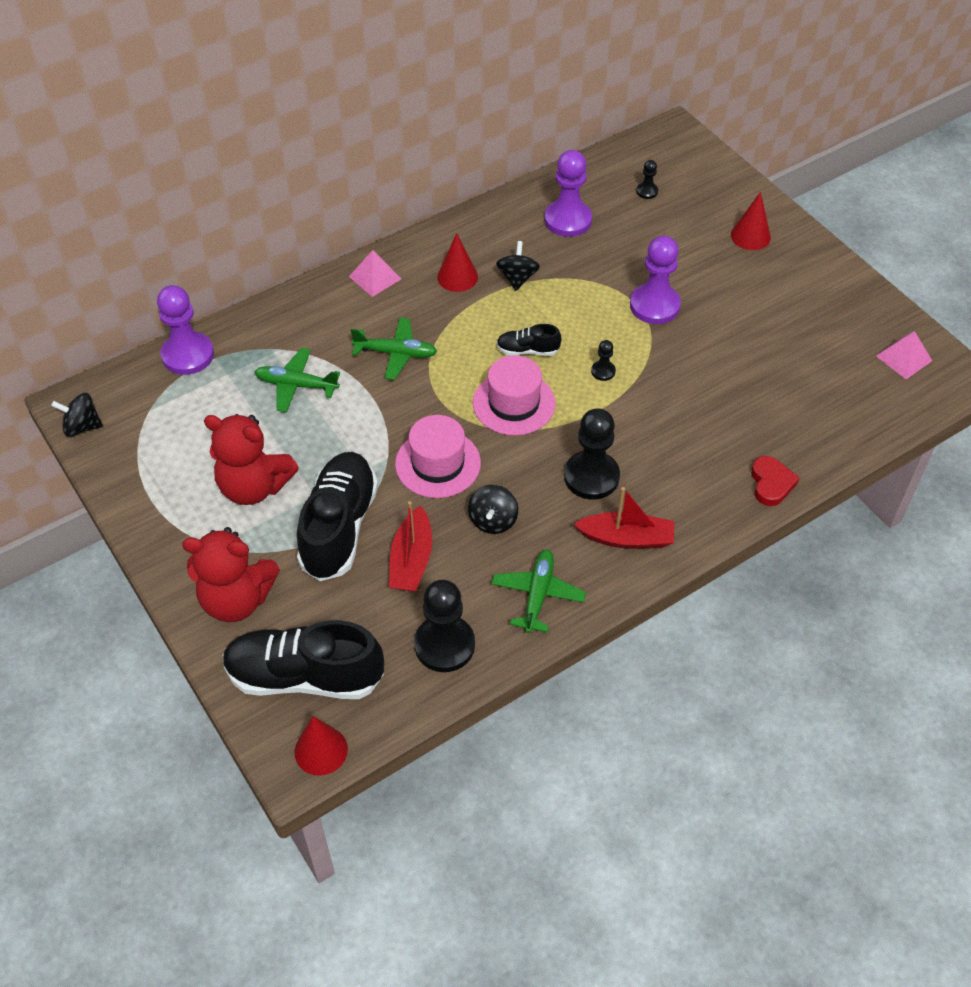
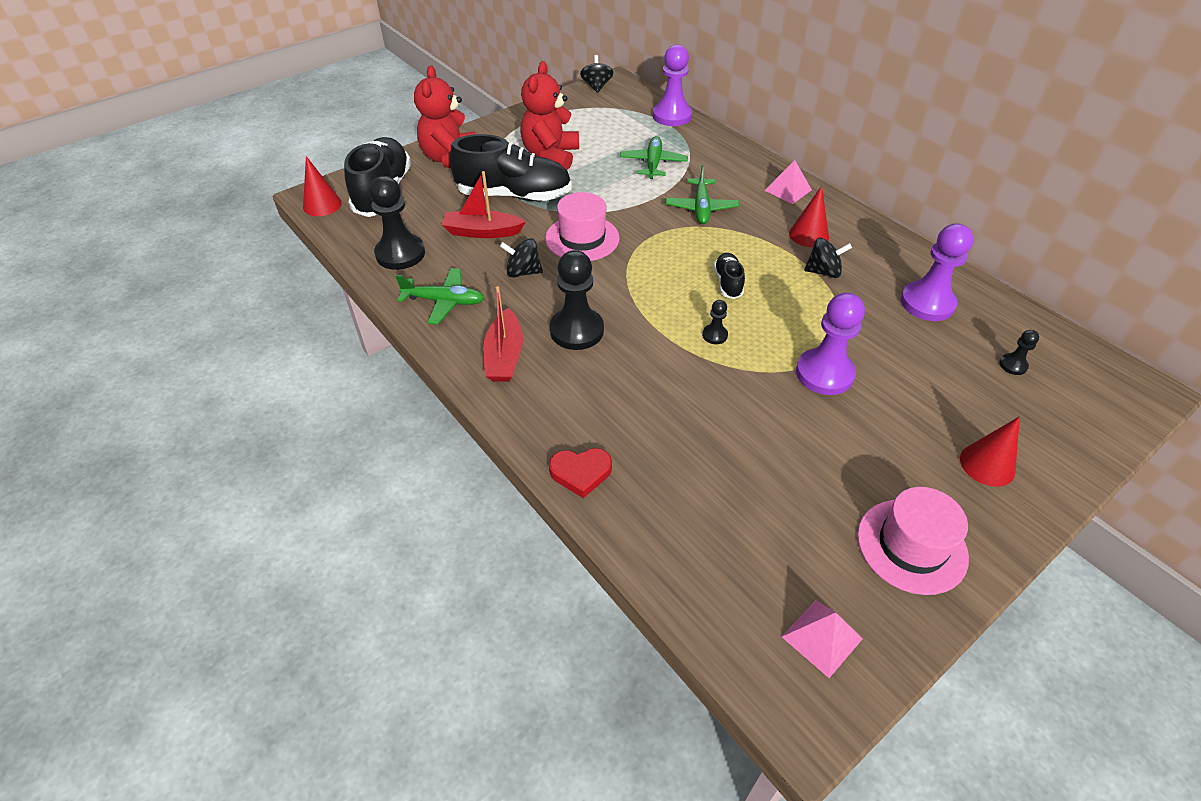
camera: 85 degrees right, 5 degrees down
(514, 403) = (659, 277): pink hat -> pink hat (911, 546)

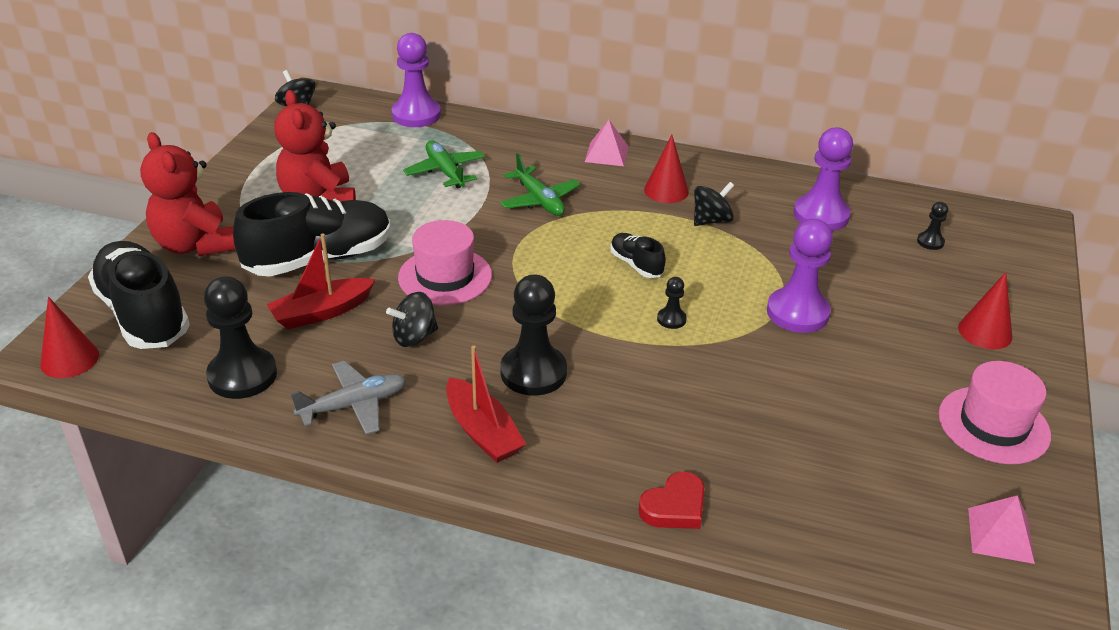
camera: 35 degrees left, 10 degrees down
(444, 301) = (354, 405): green plane -> grey plane

